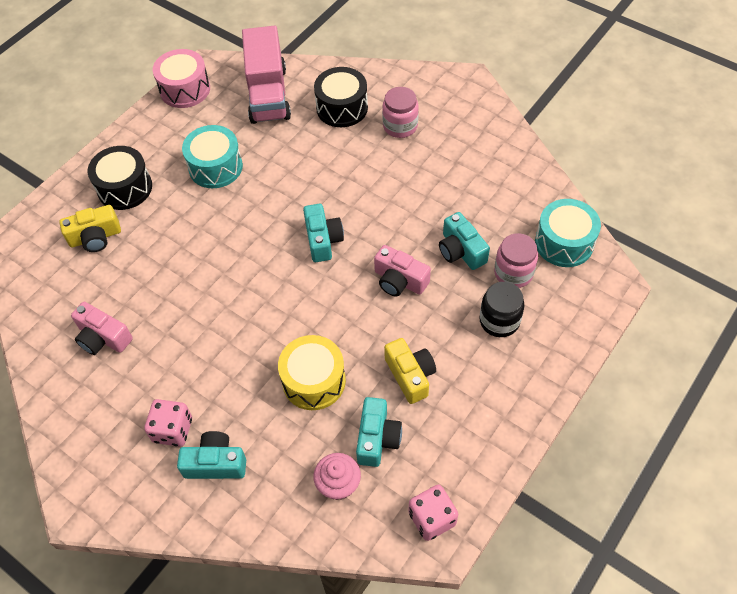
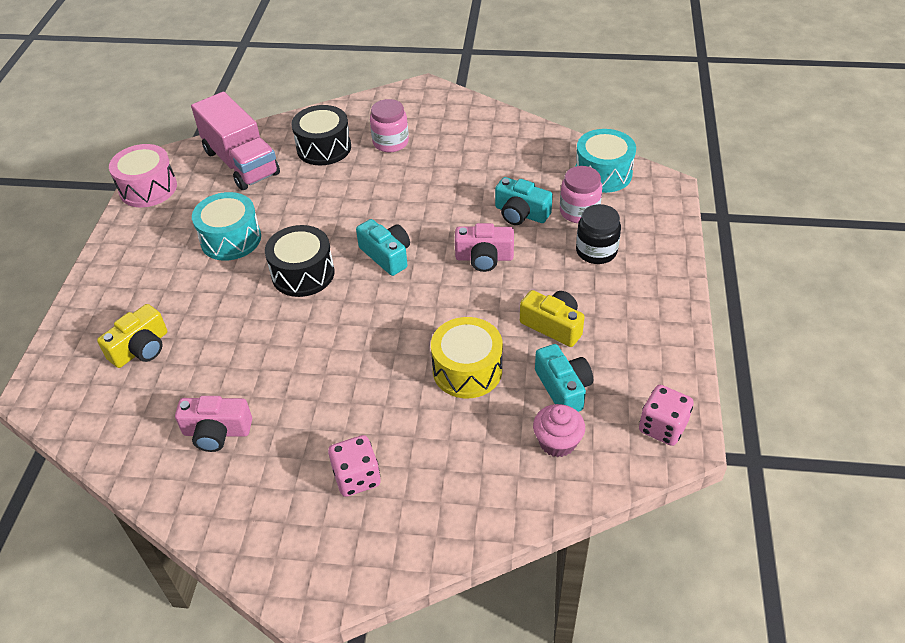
camera: 30 degrees left, 10 degrees down
(125, 188) = (143, 293): black drum -> black drum (303, 274)
(215, 463) = (424, 484): turquoise camera -> none

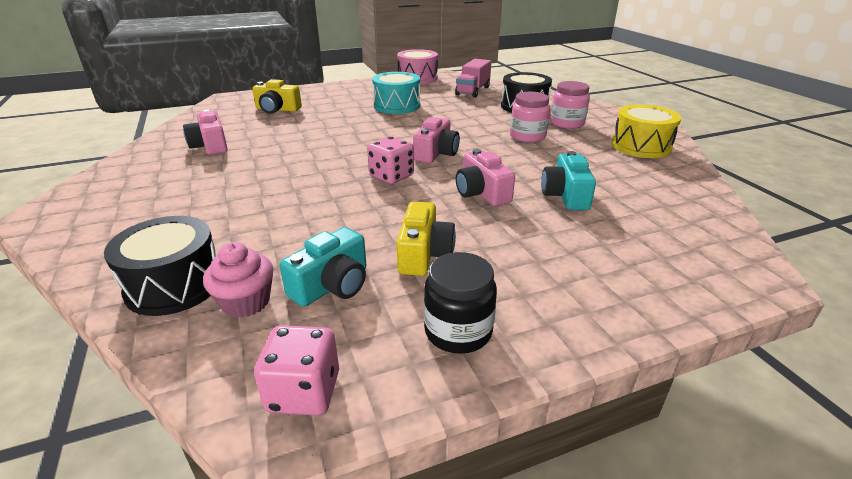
camera: 60 degrees right, 15 degrees down
(241, 163) = (473, 91): pink truck -> pink truck, size x0.64
(303, 274) = (385, 132): black drum -> black drum (174, 285)
(357, 477) = (173, 204): pink dice -> pink dice (391, 176)
(386, 255) = (436, 153): turquoise camera -> pink camera
(467, 370) = (325, 221): yellow drum -> yellow drum (641, 146)
(579, 212) = (616, 226): pink jar -> pink jar (527, 136)
(596, 251) = (570, 253): black jar -> black jar (458, 331)
(603, 174) = (700, 226): turquoise drum -> none

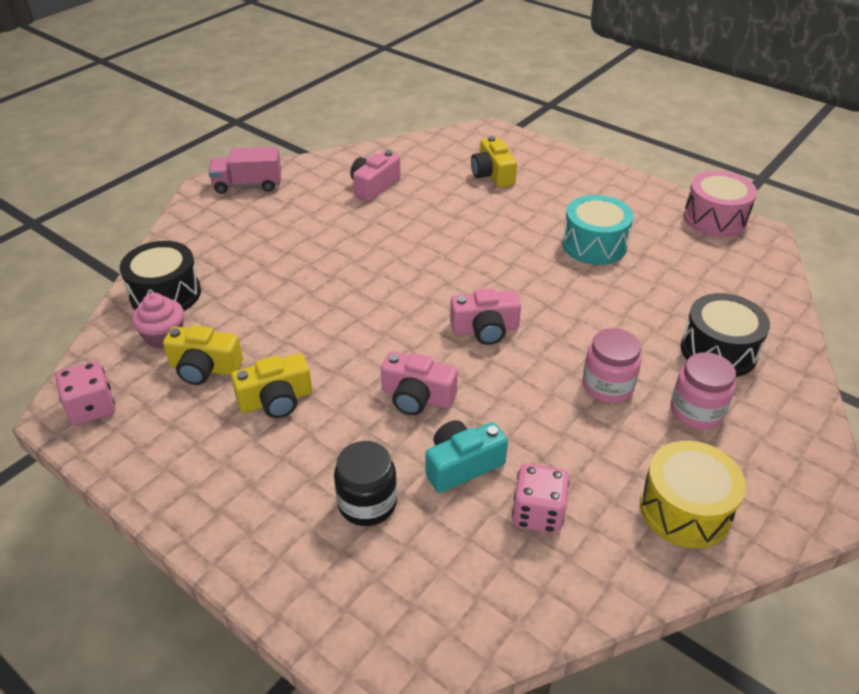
camera: 60 degrees right, 10 degrees up
(332, 285) = (204, 368): turquoise camera -> yellow camera
(391, 176) = (404, 321): pink dice -> pink dice (538, 513)
(458, 331) = (183, 459): black jar -> black jar (367, 503)
(473, 91) = (725, 283): pink truck -> pink truck (248, 185)
(481, 193) = (417, 397): pink camera -> pink camera turned 105 degrees counterclockwise

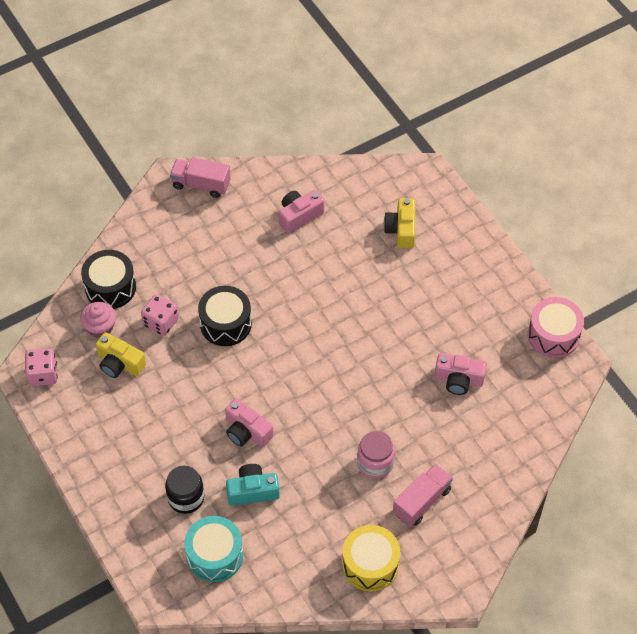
camera: 20 degrees right, 15 degrees up
(276, 400) = (157, 404): yellow camera -> none
(485, 329) = (317, 389): pink camera -> pink camera (458, 379)
(538, 513) = (282, 537): pink dice -> pink dice (161, 322)
(594, 245) = (440, 333): turquoise drum -> turquoise drum (215, 555)
(696, 411) = (422, 501): pink jar -> pink truck
(718, 351) = (469, 460): black drum -> black drum (225, 324)

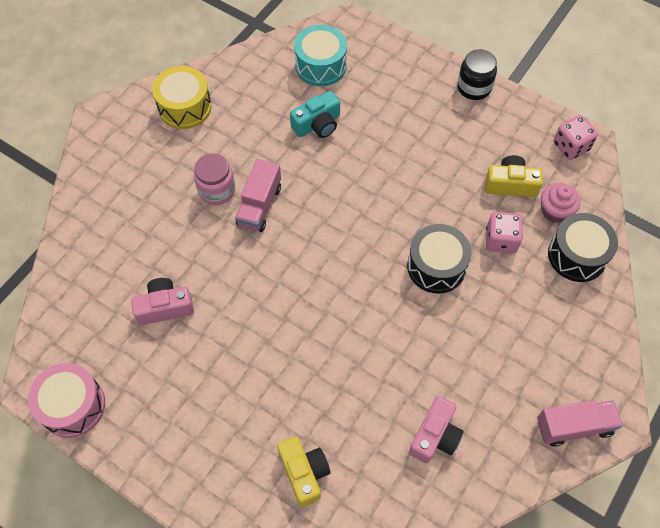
camera: 155 degrees right, 5 degrees up
(186, 498) = (372, 97): black jar -> black jar (474, 87)
(247, 431) = (352, 171): pink camera -> none
(422, 501) = (159, 174): pink truck -> pink truck (259, 205)

